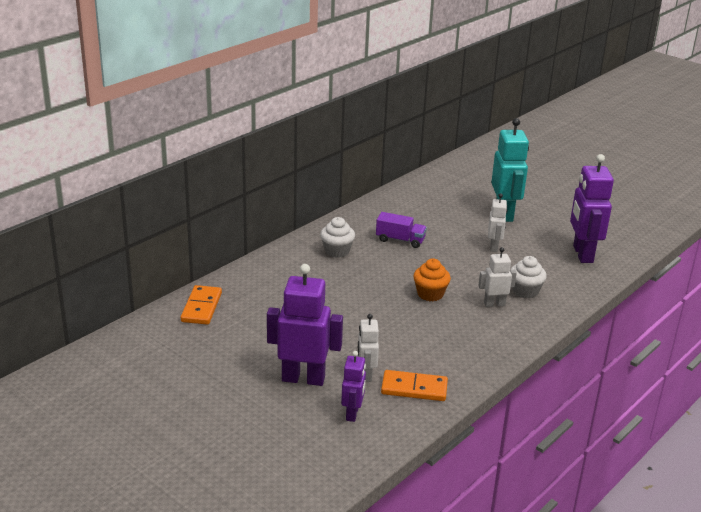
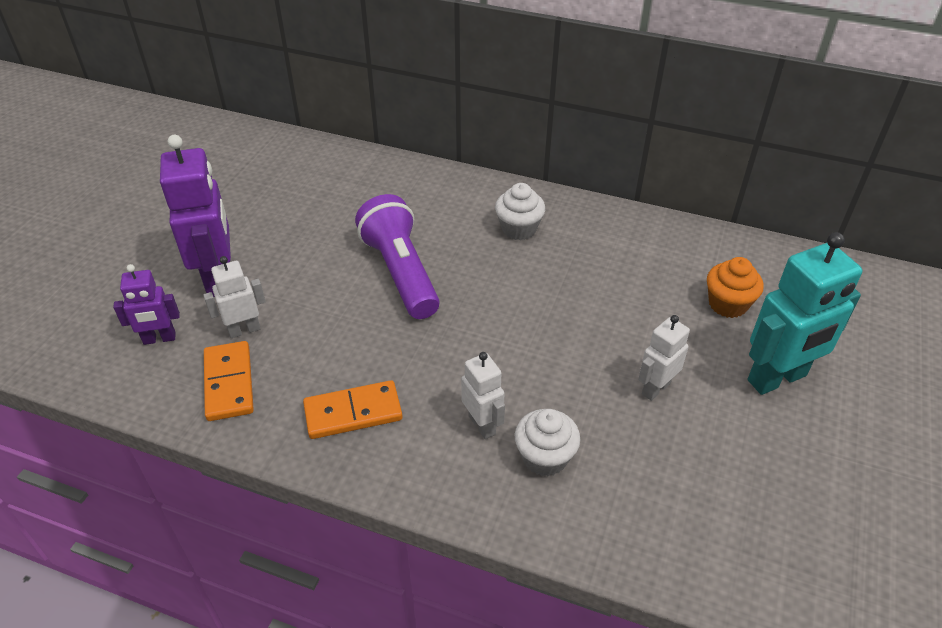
camera: 70 degrees right, 15 degrees up
(201, 307) = (328, 165): orange domino -> orange domino (353, 413)
(349, 302) = (401, 272): none -> purple flashlight
(400, 240) = (593, 279): purple truck -> none
(430, 294) = (467, 345): orange cupcake -> orange cupcake (727, 304)
(494, 247) = (655, 388): white robot -> white robot turned 150 degrees clockwise
(582, 254) = (728, 520): purple robot -> none

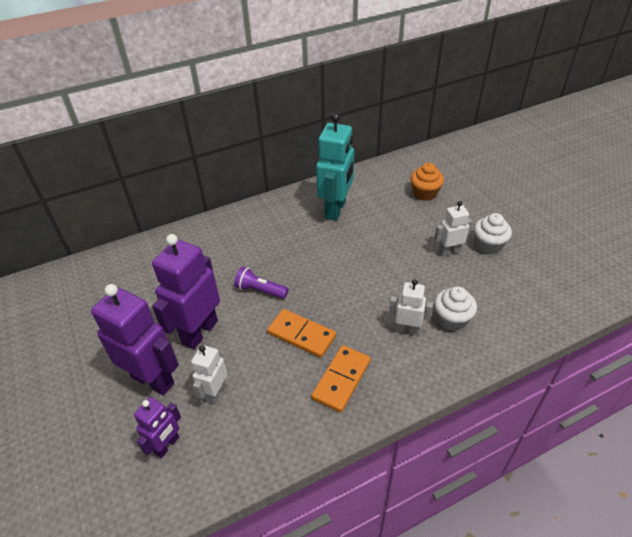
camera: 45 degrees left, 0 degrees up
(228, 383) = (251, 428): orange domino -> orange domino (301, 335)
(302, 268) = (199, 332): none -> purple robot
(401, 272) = (260, 290): purple flashlight -> purple flashlight, size x0.53
(519, 229) = (289, 224): white cupcake -> white cupcake (488, 245)
(655, 388) = (449, 251): white robot -> white robot turned 75 degrees clockwise
(777, 379) = (483, 211): turquoise robot -> turquoise robot (336, 209)

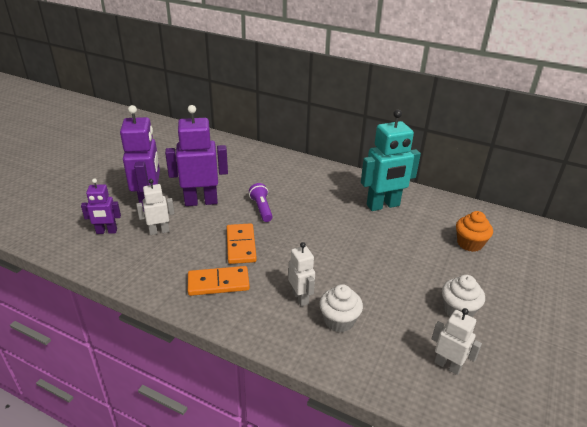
camera: 50 degrees right, 10 degrees down
(449, 251) = (417, 287): white robot -> white robot (447, 365)

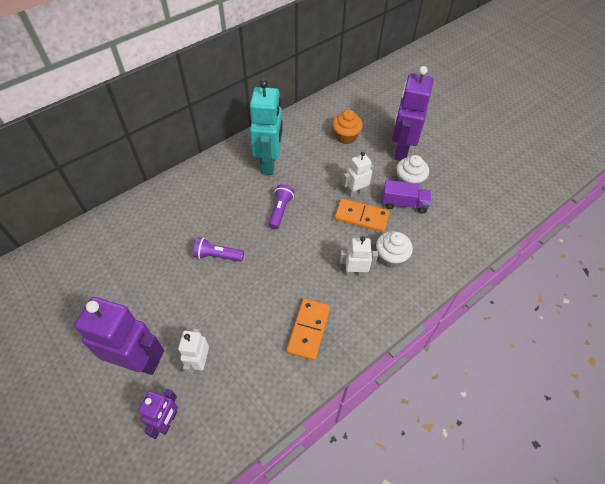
camera: 65 degrees left, 20 degrees up
(201, 201) = (170, 306): purple robot -> purple robot (401, 150)
(241, 245) = (265, 293): orange domino -> orange domino (361, 217)
(335, 228) = (280, 210): none -> purple flashlight
(422, 314) = (404, 204): none -> purple truck
(447, 365) = (453, 214): white robot -> white robot (355, 192)

